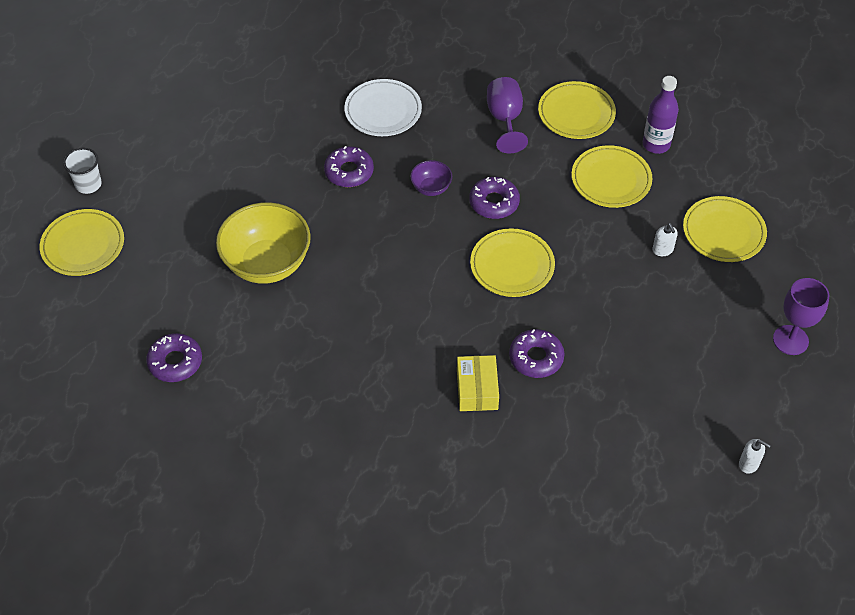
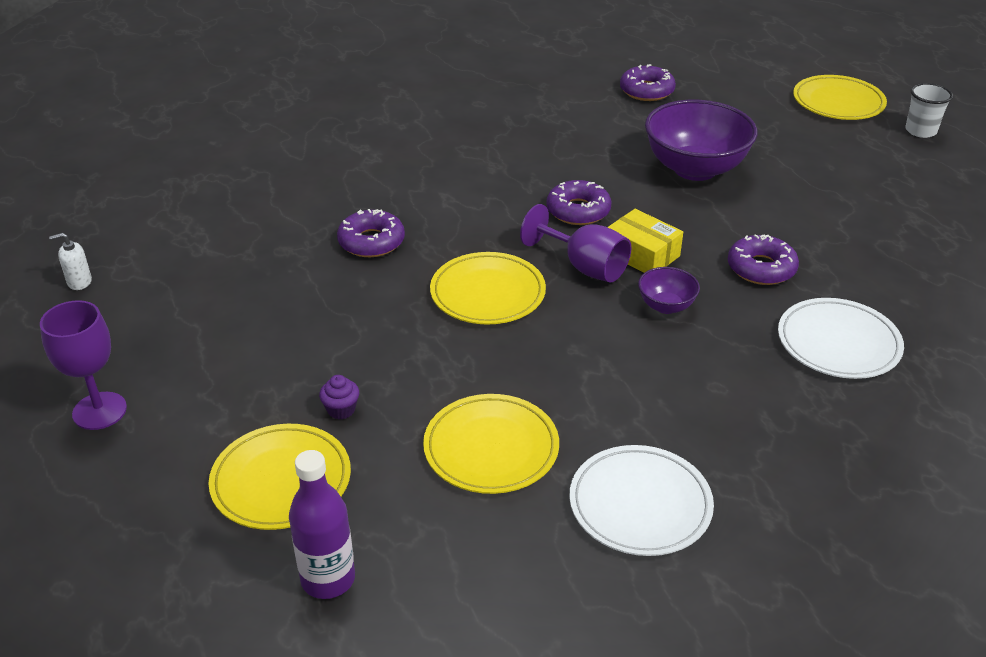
camera: 135 degrees right, 15 degrees down
(267, 263) = (695, 169): yellow bowl -> purple bowl
(477, 389) = (397, 195): yellow box -> yellow box (642, 254)
(494, 202) = (585, 334): purple donut -> purple donut (578, 211)
(505, 119) = (707, 430): purple goblet -> purple goblet (584, 267)
(576, 113) = (640, 504): yellow plate -> white plate
(656, 144) = (486, 539): purple bottle -> purple bottle (328, 579)
(662, 250) = (341, 410): white soap dispenser -> purple cupcake

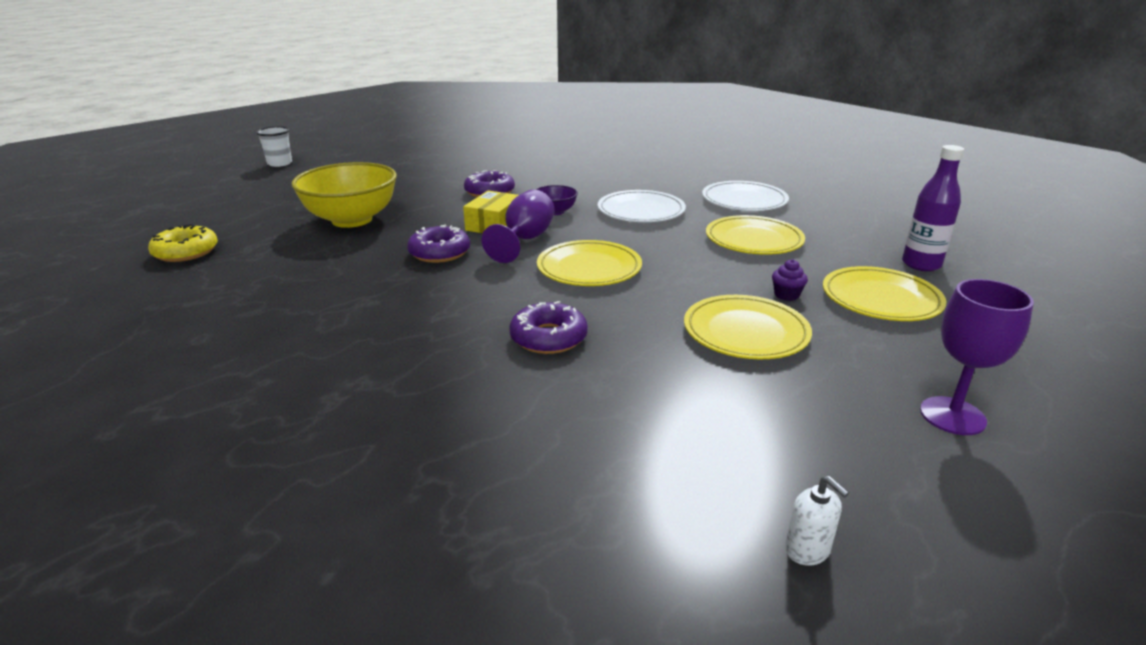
camera: 110 degrees left, 10 degrees down
(646, 91) = (186, 252): purple donut -> yellow donut
(695, 169) = (352, 220): purple bowl -> yellow bowl
(838, 102) = (227, 185): yellow plate -> yellow plate (745, 332)
(838, 343) = (556, 172): white plate -> white plate (641, 211)

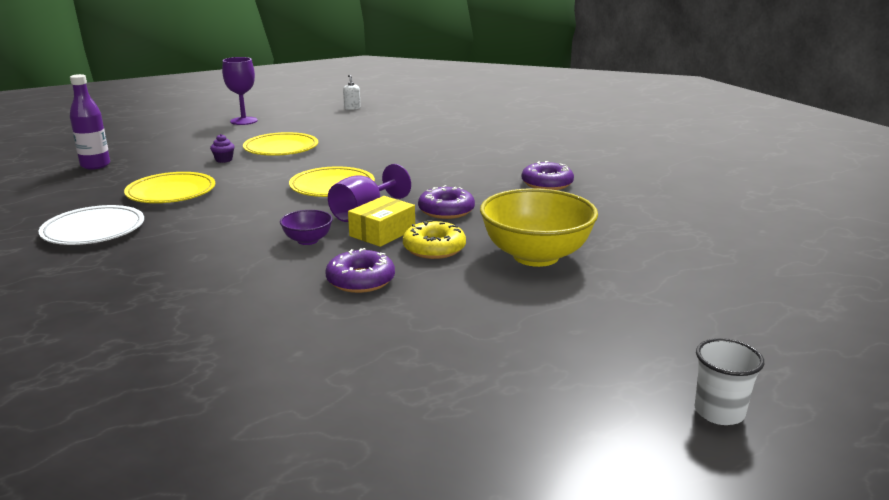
camera: 165 degrees left, 5 degrees down
(186, 252) = (690, 237): yellow donut -> yellow donut (434, 248)
(548, 338) = (394, 156): purple donut -> purple donut (547, 183)
(641, 211) = (219, 230): white plate -> none
(881, 299) = (172, 153): yellow plate -> none

